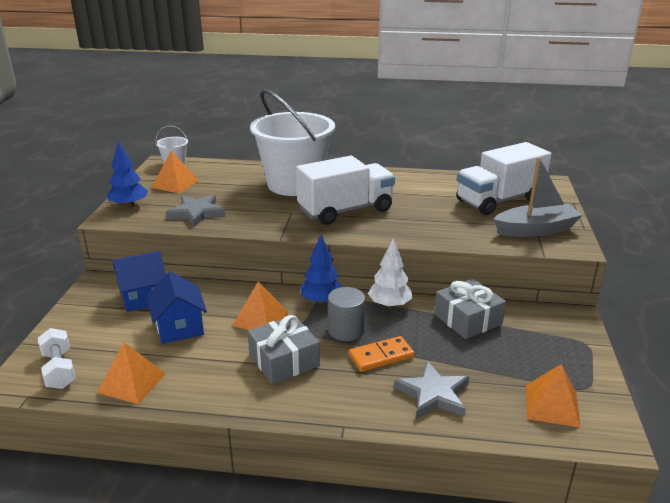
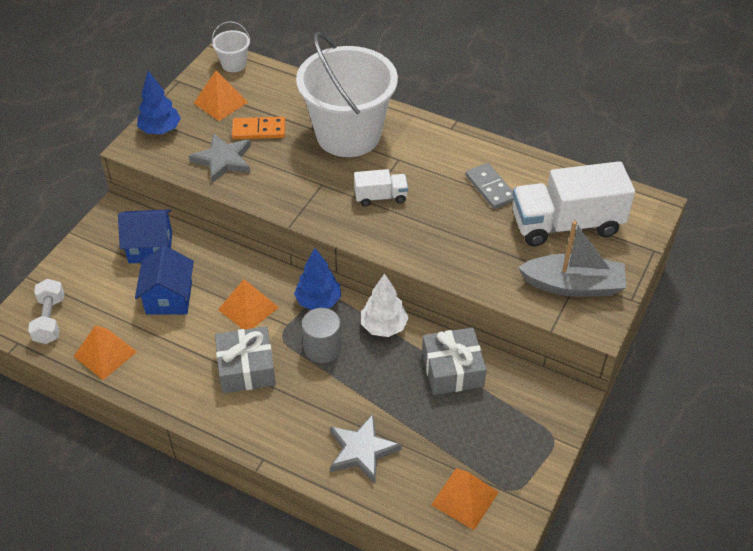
camera: 20 degrees right, 20 degrees up
(345, 210) = (380, 197): white truck -> white truck, size x0.49
(381, 356) = (338, 391): orange domino -> orange domino (259, 130)
(426, 192) = (490, 188): none -> grey domino

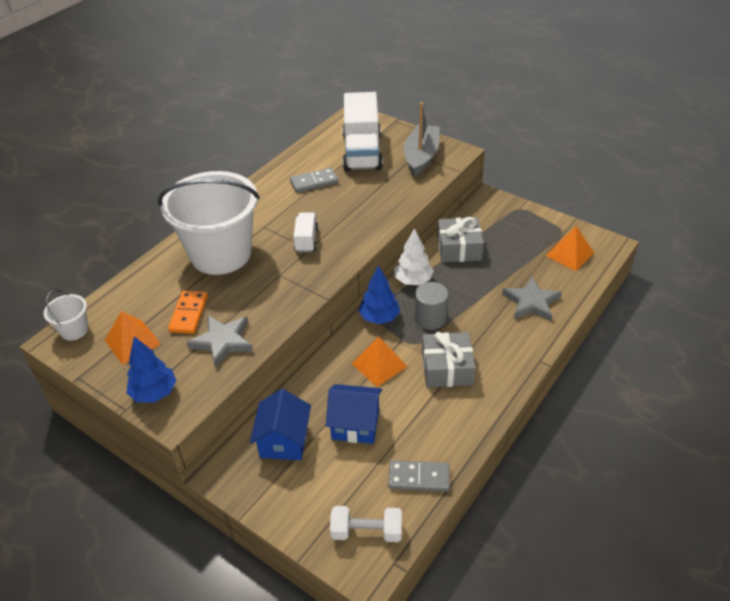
camera: 80 degrees left, 5 degrees down
(105, 353) = (419, 477): orange pyramid -> grey domino

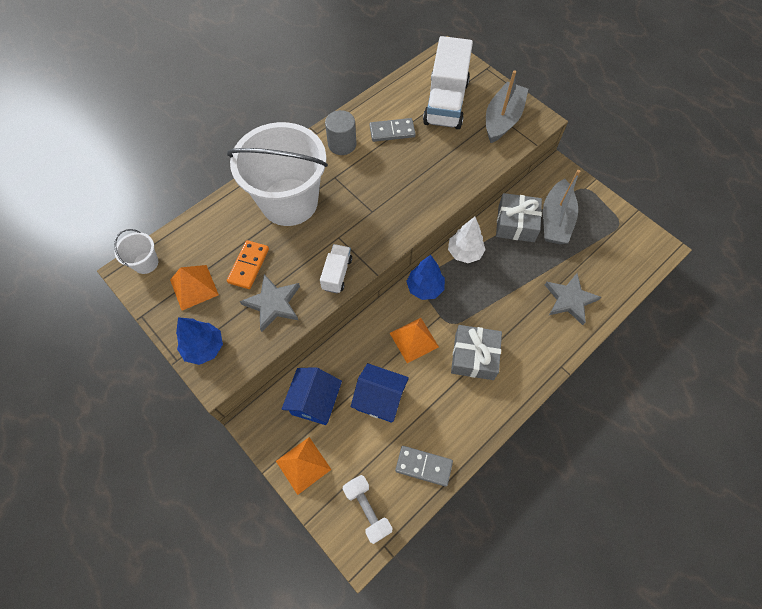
camera: 10 degrees right, 20 degrees up
(306, 240) = (371, 201): white truck -> white truck (337, 274)
(366, 531) = (367, 509): white dumbbell -> white dumbbell turned 45 degrees clockwise
(430, 318) = (471, 298): grey cylinder -> grey cylinder (342, 144)
(498, 239) = (555, 220): none -> grey boat
(570, 254) = (620, 252): orange pyramid -> orange pyramid (303, 465)

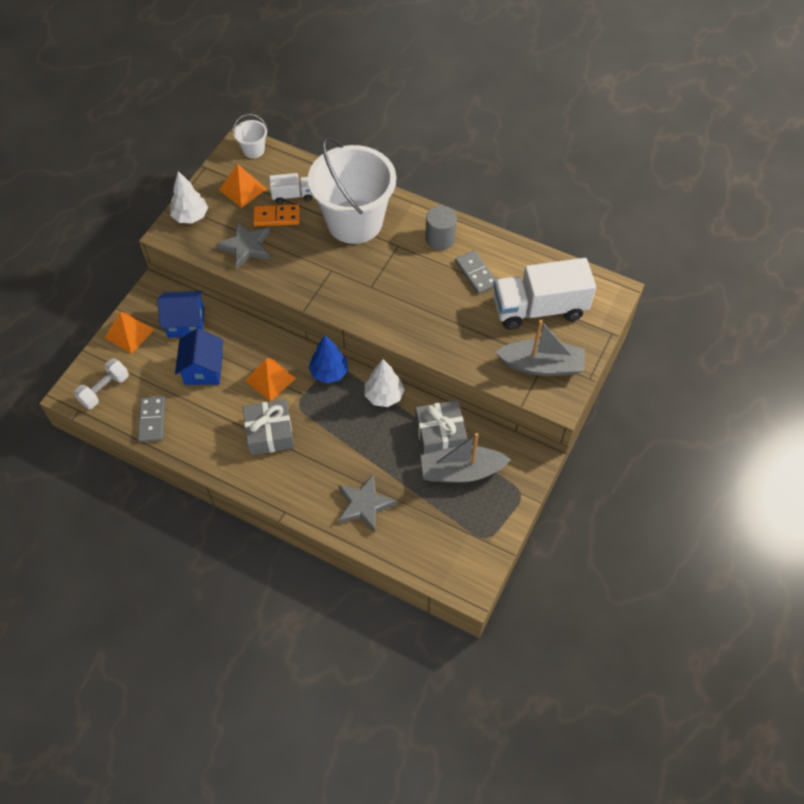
camera: 70 degrees right, 5 degrees down
(204, 348) = (191, 217): blue tree -> white tree
(337, 274) = (292, 281): white truck -> white truck (293, 195)

